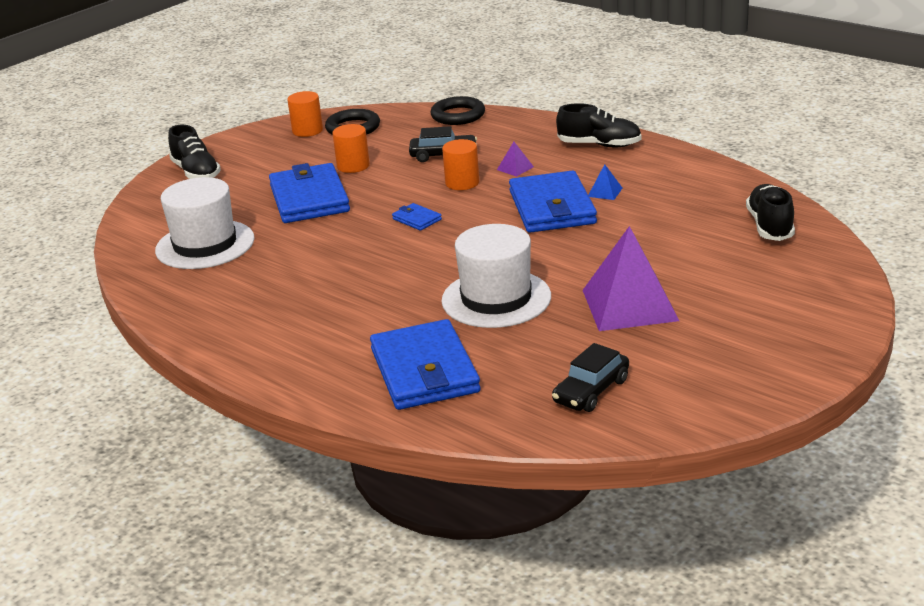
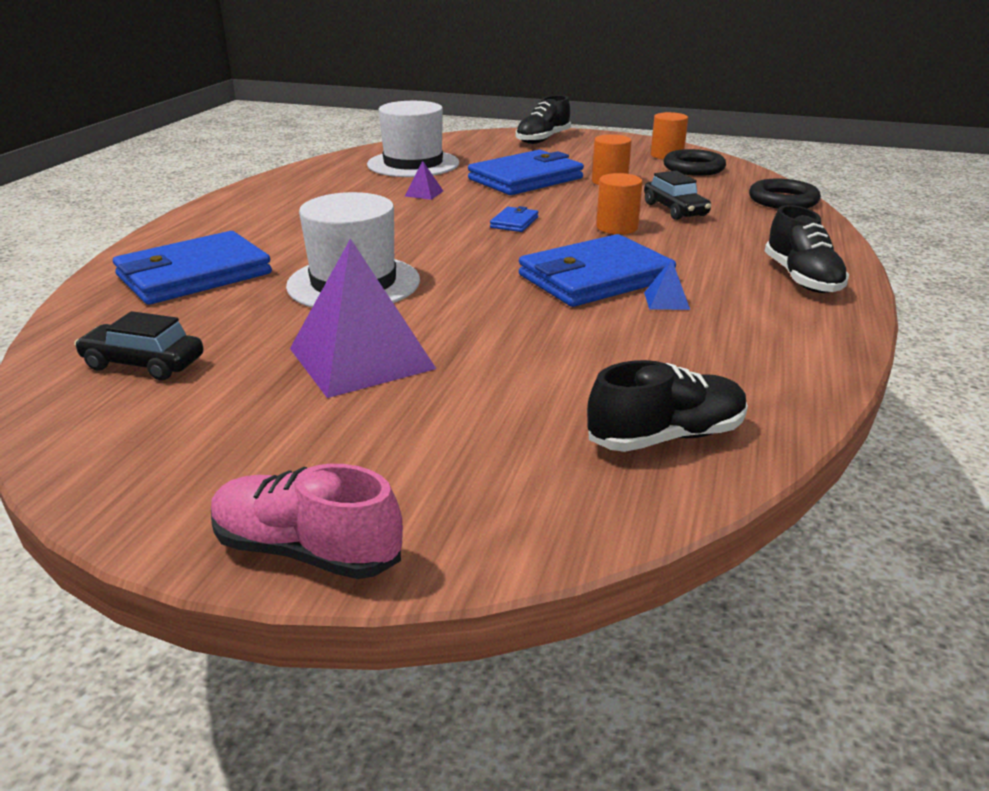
camera: 65 degrees right, 0 degrees up
(515, 168) = (681, 245): purple pyramid -> purple pyramid (424, 193)
(838, 335) = (306, 550): none -> pink shoe

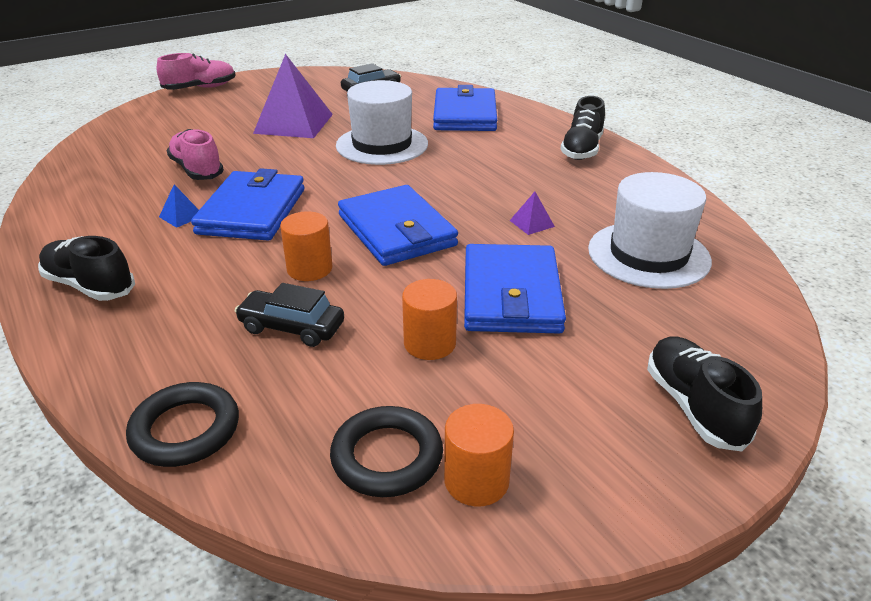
camera: 130 degrees right, 5 degrees up
(514, 222) = (396, 230): blue wallet -> blue wallet, size x2.30
(585, 345) = (197, 170): none -> pink shoe
(666, 437) = (110, 152): black shoe -> black shoe (582, 149)

